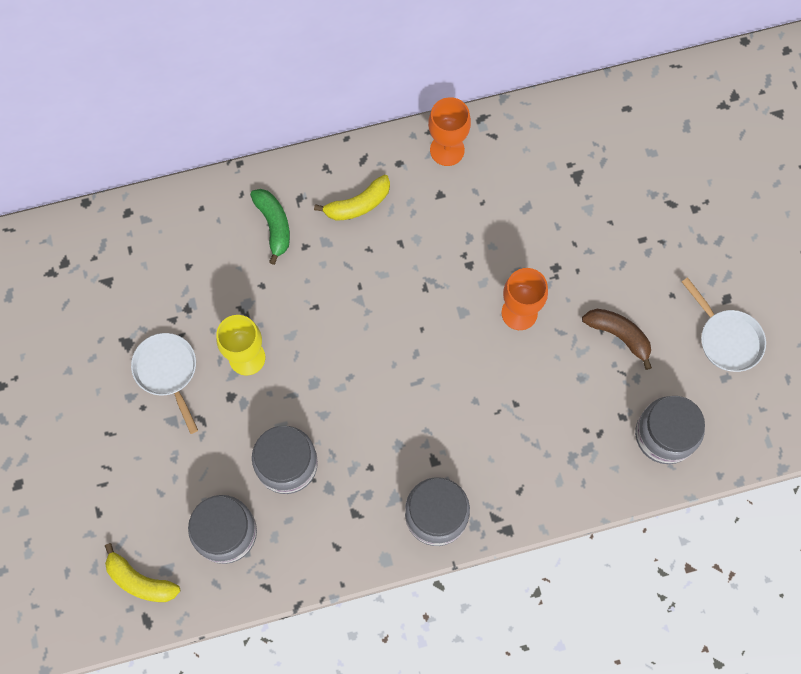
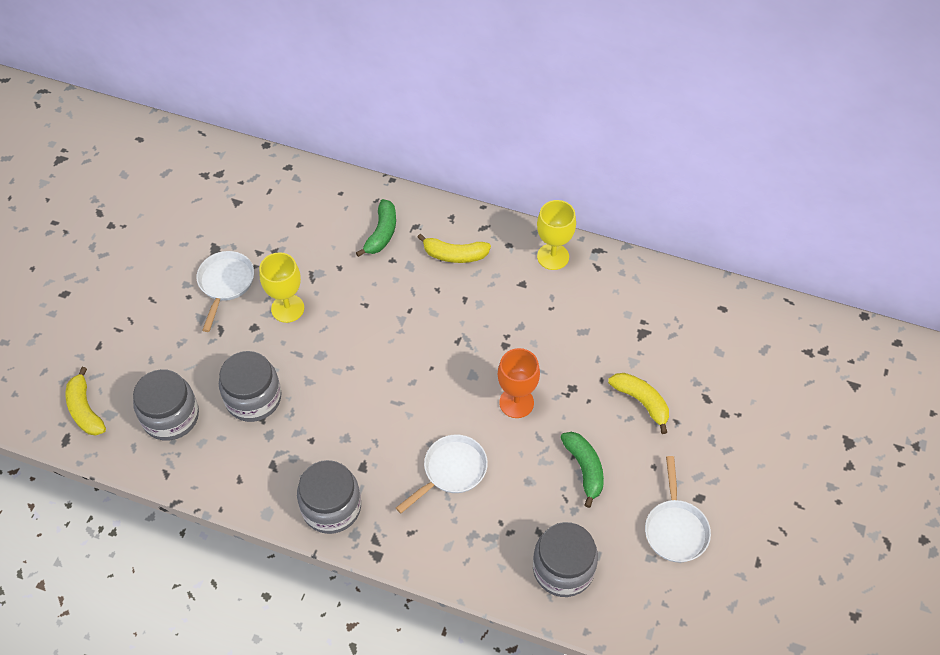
camera: 35 degrees right, 15 degrees down
(447, 150) = (553, 256): orange goblet -> yellow goblet
(512, 412) = (451, 471): none -> white pan
(619, 335) = (584, 469): brown banana -> green banana
(622, 242) = (641, 402): none -> yellow banana

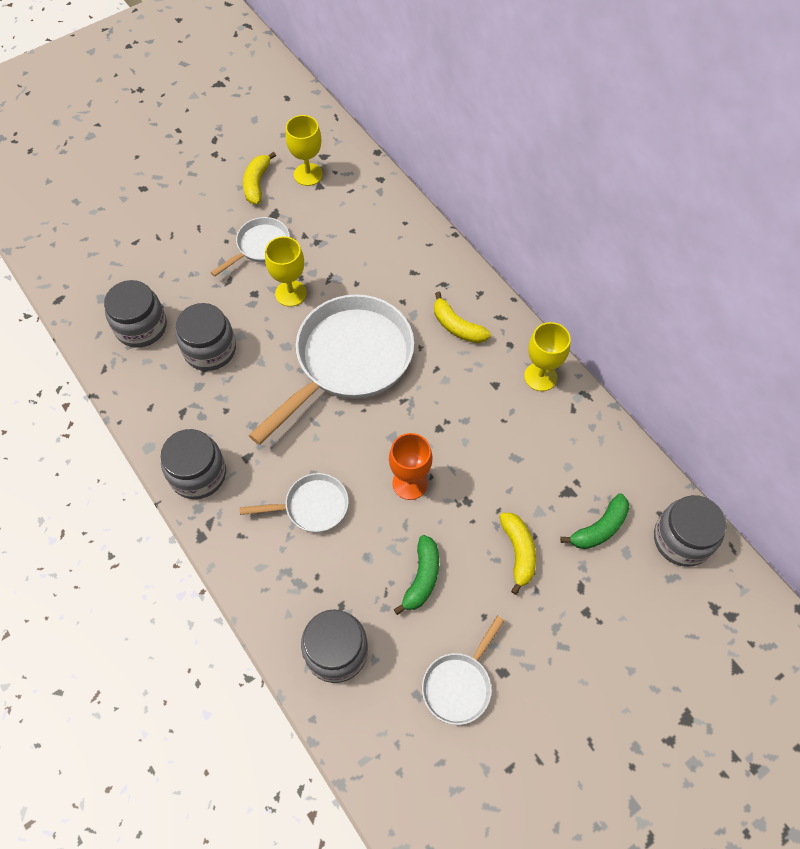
camera: 35 degrees right, 5 degrees up
(85, 409) = (88, 285): yellow banana -> yellow banana (257, 183)
(218, 197) = (308, 174): none -> yellow goblet
(381, 233) = (411, 274): green banana -> green banana (599, 528)
(386, 335) = (349, 361): none -> white pan
(750, 317) = (682, 539): none -> grey jar

